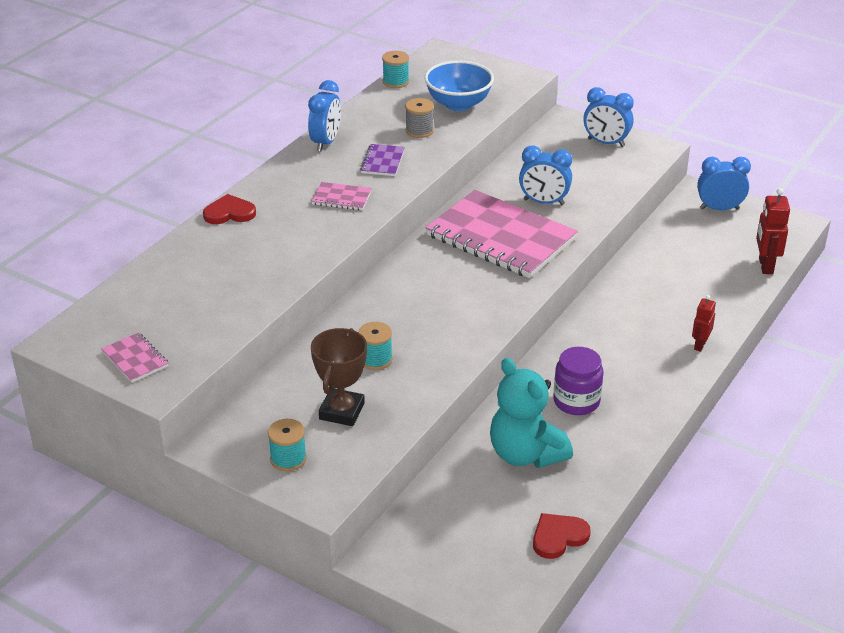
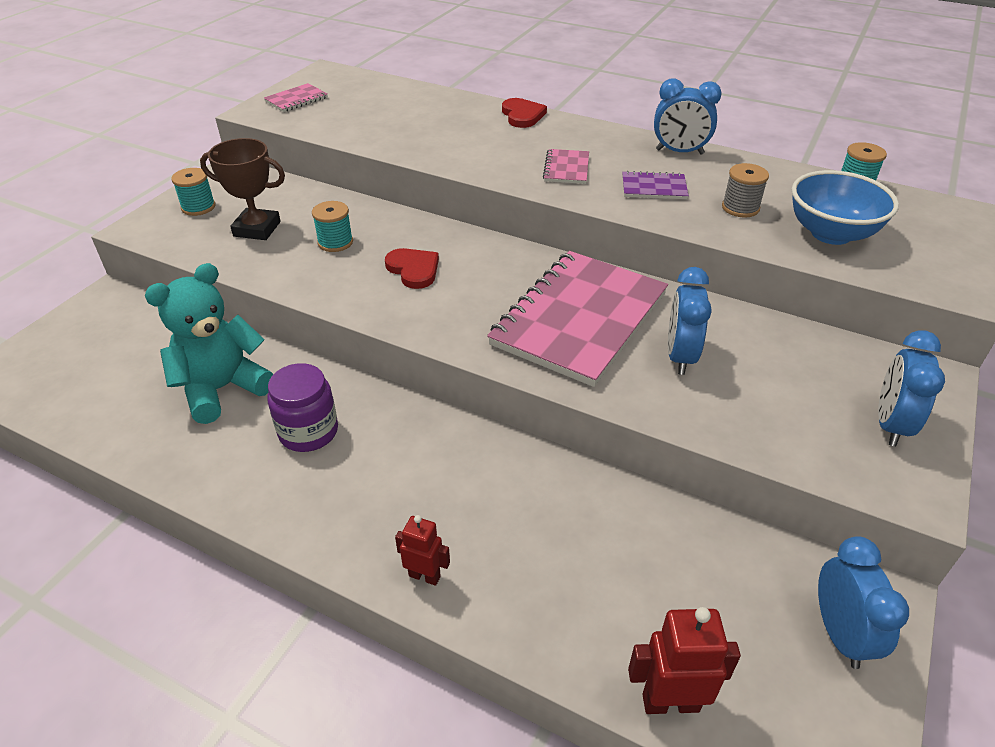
camera: 85 degrees right, 5 degrees up
(558, 537) = (81, 417): red heart -> red heart (413, 270)

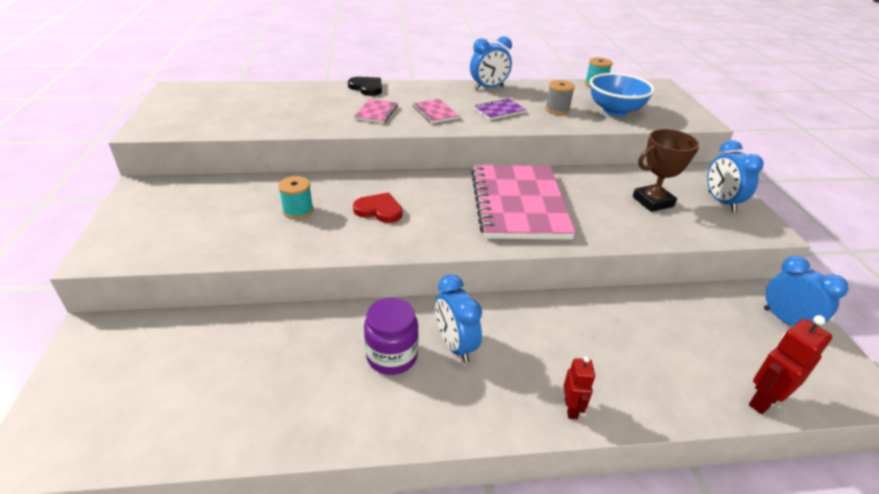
camera: 35 degrees left, 5 degrees down
(198, 207) = (142, 221): turquoise spool -> none
(222, 388) = (287, 357): turquoise teddy bear -> none
(257, 229) = (219, 221): brown trophy -> brown trophy (652, 201)
(296, 99) = (173, 113): pink notebook -> pink notebook (376, 112)
(424, 576) = (571, 408): red robot -> red robot turned 105 degrees clockwise
(522, 115) = (367, 88): red heart -> black heart
(680, 356) = (594, 205): blue clock -> blue clock (455, 345)

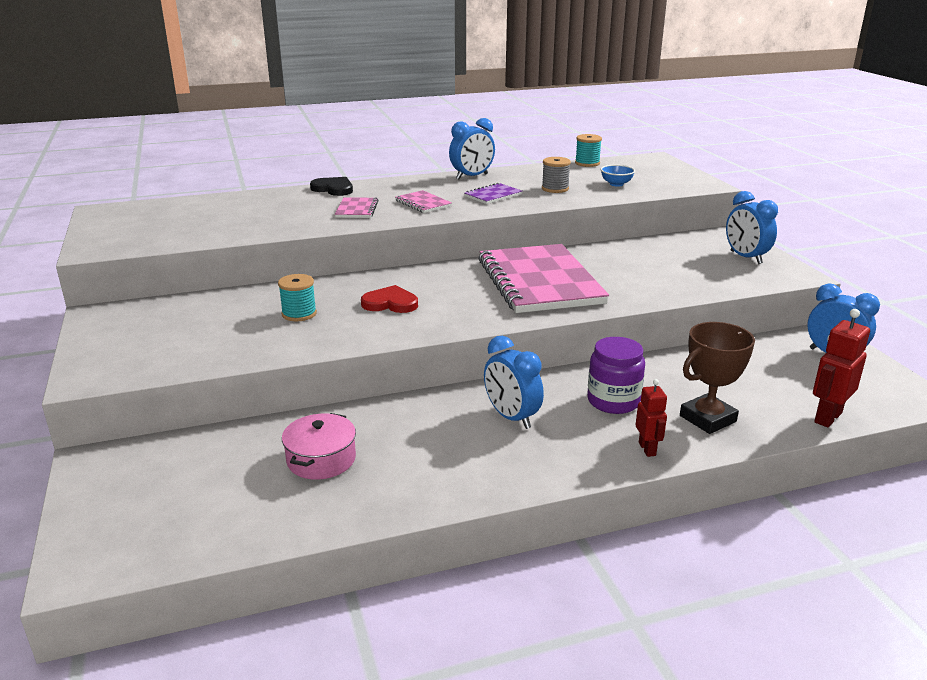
camera: 10 degrees left, 10 degrees down
(272, 365) = (321, 459): none -> pink pot
(392, 356) = (448, 435): purple jar -> purple jar (613, 401)
(615, 111) = (616, 184): blue bowl -> blue bowl, size x0.50
(652, 201) = (677, 265): brown trophy -> brown trophy (707, 419)

